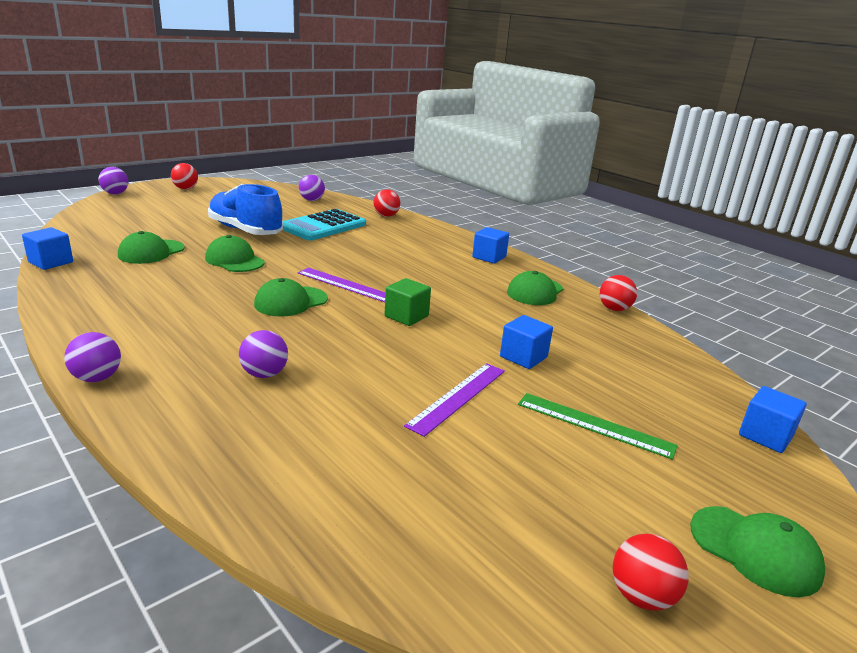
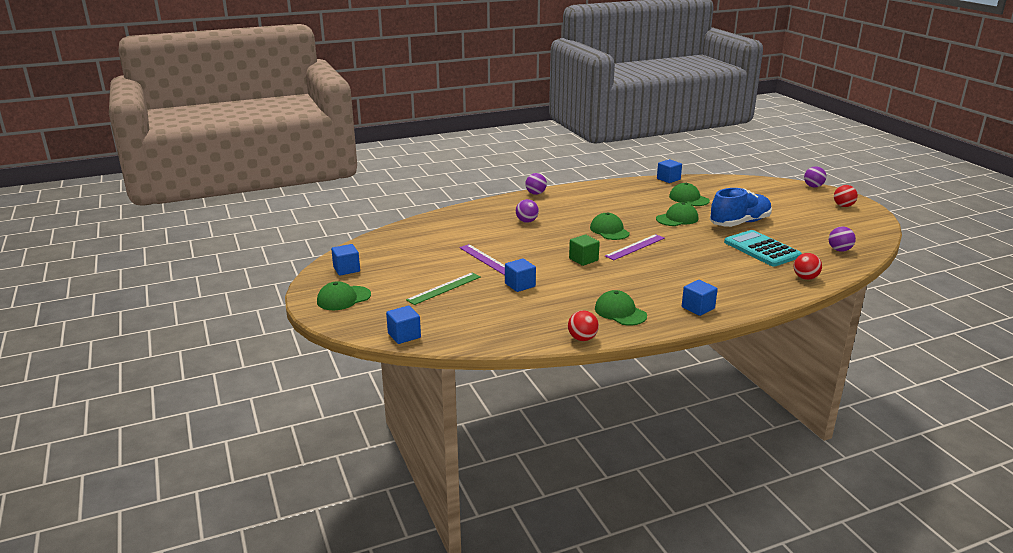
camera: 110 degrees right, 0 degrees up
(641, 596) = (346, 269): red ball -> blue cube

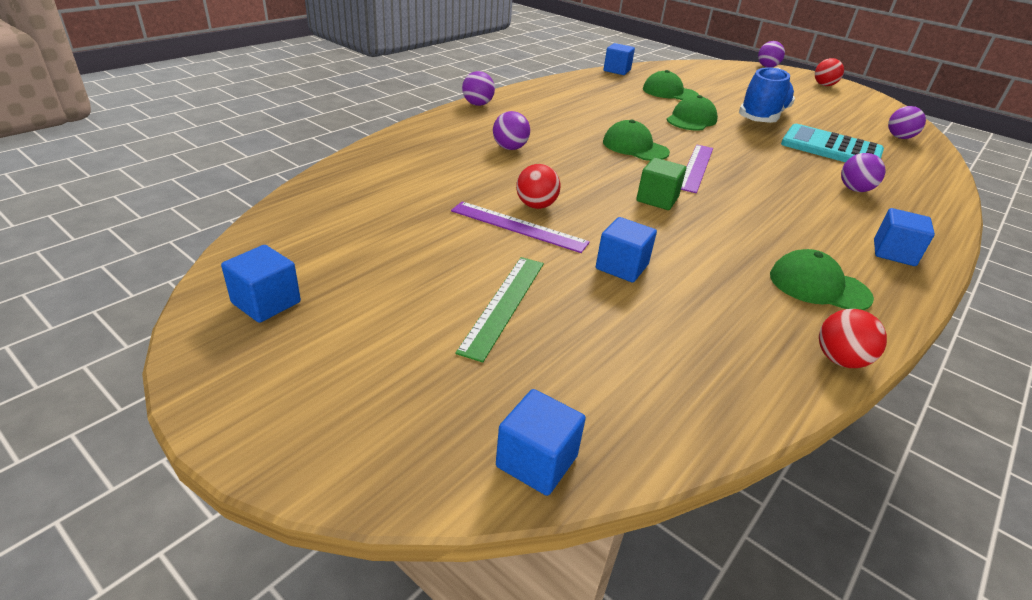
camera: 30 degrees left, 10 degrees up
(343, 298) = (313, 387): green cap -> none
(733, 275) = (854, 190): none -> purple ball
(805, 278) = (926, 180): red ball -> red ball (536, 206)

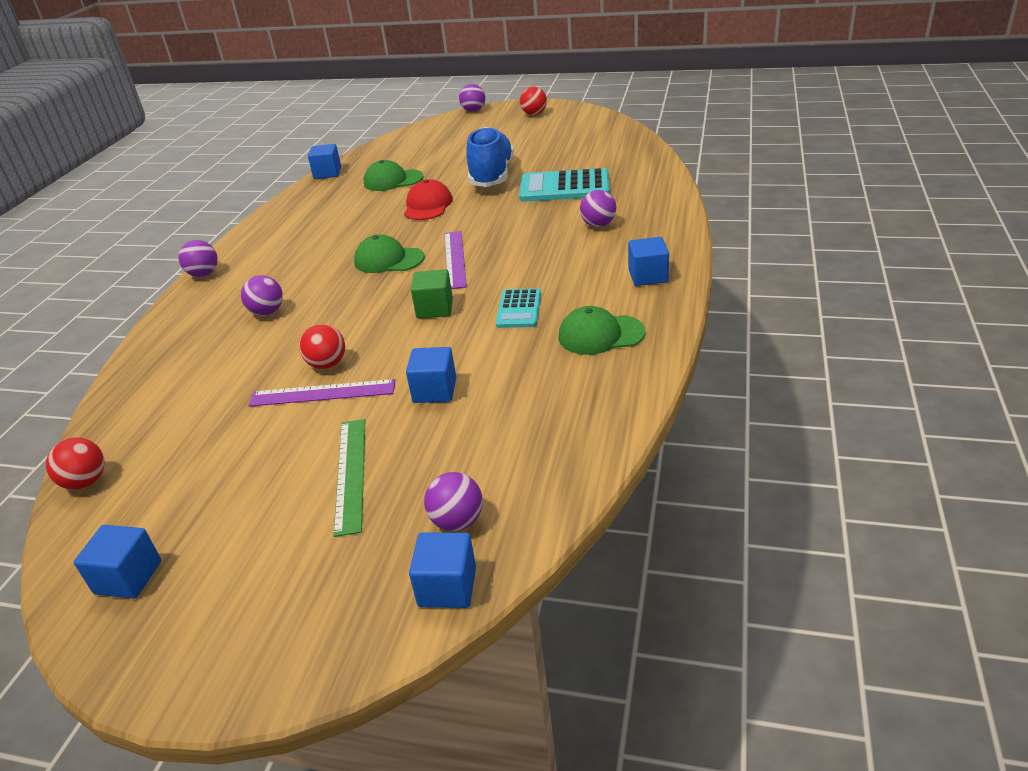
camera: 20 degrees left, 0 degrees up
(691, 120) = (428, 205): green cap -> red cap
(740, 230) = (519, 309): none -> turquoise calculator
(840, 360) = (637, 393): red ball -> red ball (86, 482)
(899, 137) = (618, 151): purple ball -> purple ball (457, 521)

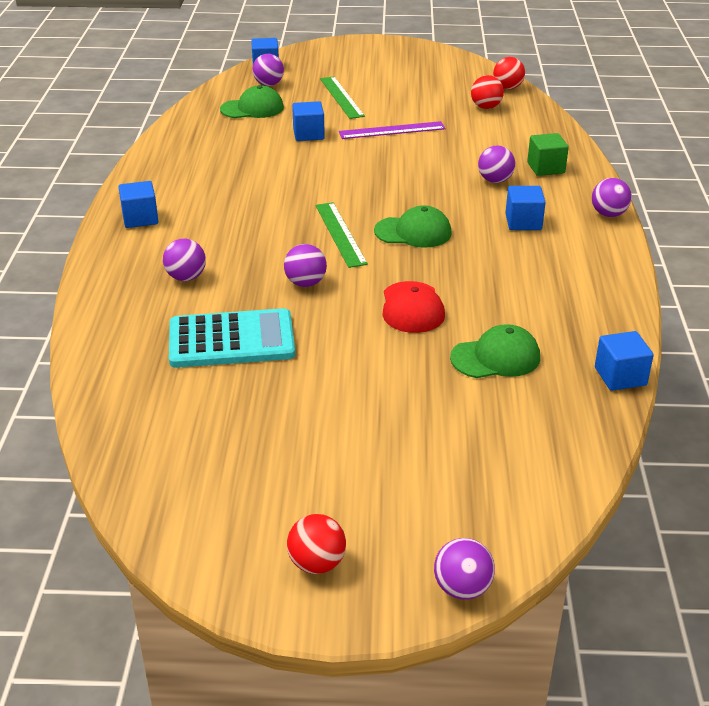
camera: 165 degrees right, 0 degrees up
(128, 577) = (432, 62): blue cube -> blue cube (523, 222)
(327, 364) = (403, 146): red ball -> red ball (486, 107)
(434, 308) = (337, 187): green cube -> green cube (546, 168)
(454, 259) = (340, 234): purple ruler -> green ruler
(492, 175) = (344, 366): blue shoe -> none
(500, 221) = (305, 283): none -> purple ball
(519, 309) = (259, 188): turquoise calculator -> none
(600, 335) = (187, 170): green cap -> green cap (252, 108)

